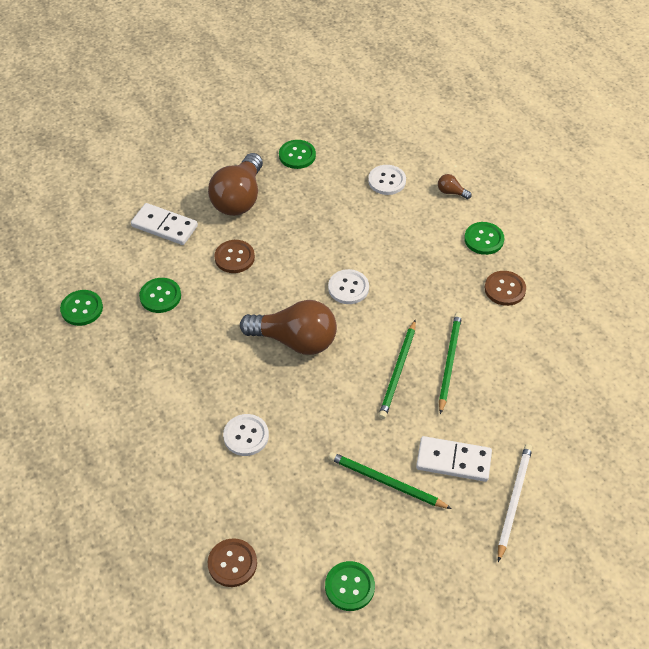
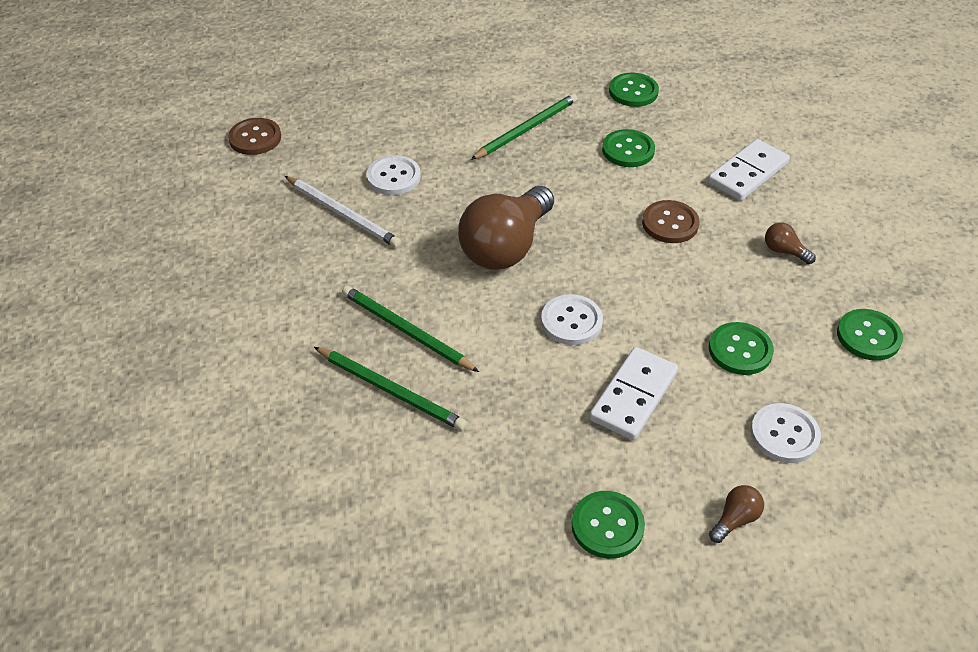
camera: 110 degrees right, 5 degrees down
(239, 198) = (784, 251): brown light bulb -> brown light bulb, size x0.41
(349, 587) = (167, 210): green button -> green button (740, 350)
(386, 482) = (260, 272): green pencil -> green pencil (526, 129)
(453, 461) = (244, 342): white domino -> white domino (633, 396)
(505, 289) = (489, 513): brown button -> none
(514, 500) = (152, 382): white pencil -> white pencil (343, 214)

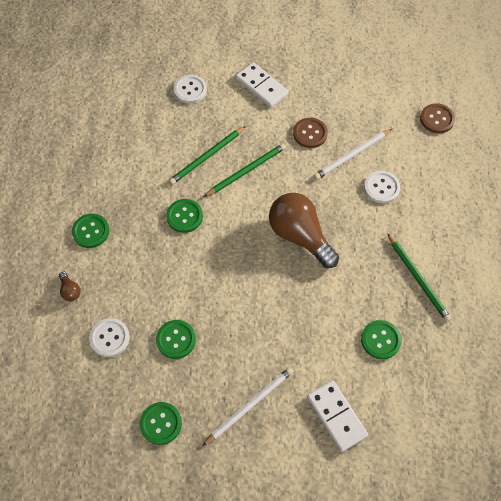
camera: 105 degrees right, 15 degrees up
(571, 321) = (228, 254): white button -> white button (190, 90)
(633, 91) = (453, 369): green button -> green button (184, 216)
(633, 396) = (163, 269): white domino -> white domino (261, 86)
(670, 223) = (296, 340): brown button -> brown button (310, 133)
(784, 251) = (250, 405): brown light bulb -> white pencil

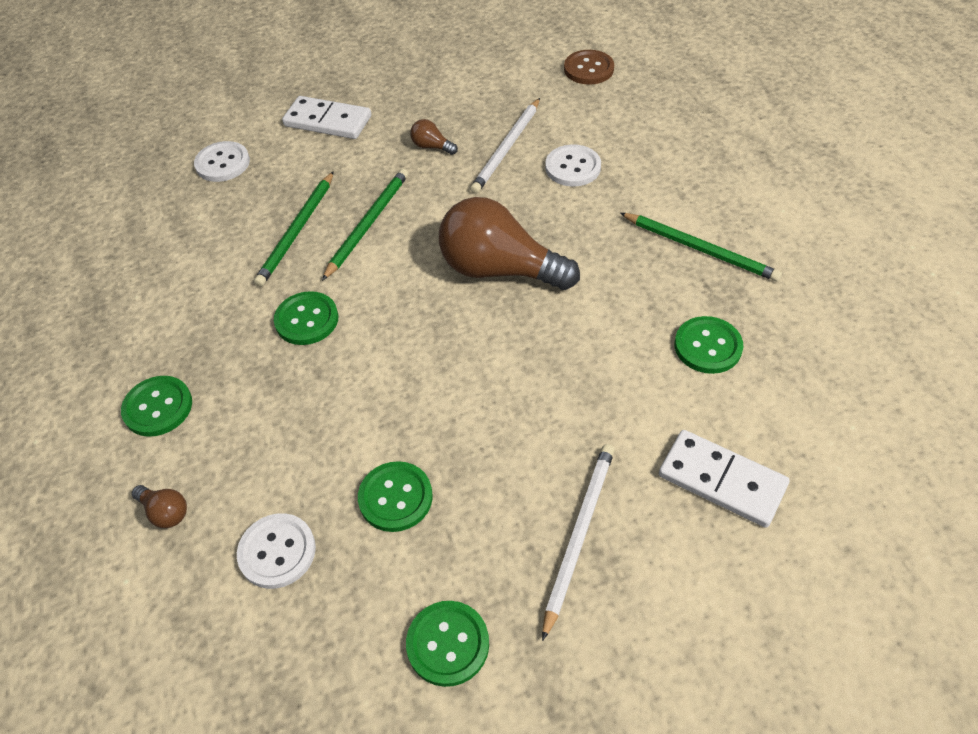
camera: 25 degrees left, 10 degrees down
(310, 133) = (432, 147): brown button -> brown light bulb

